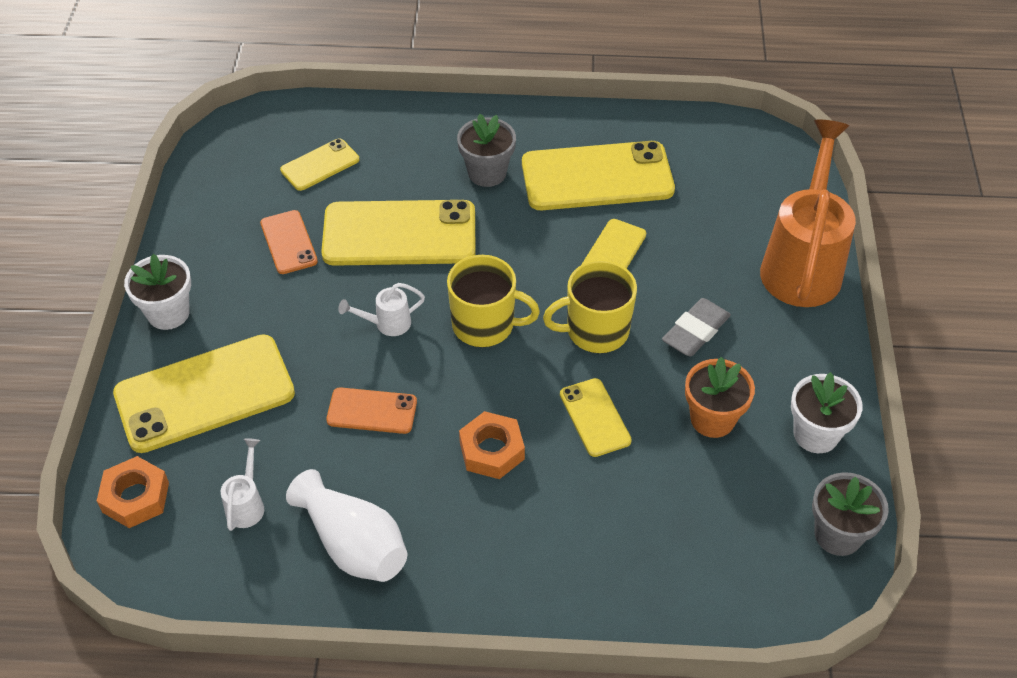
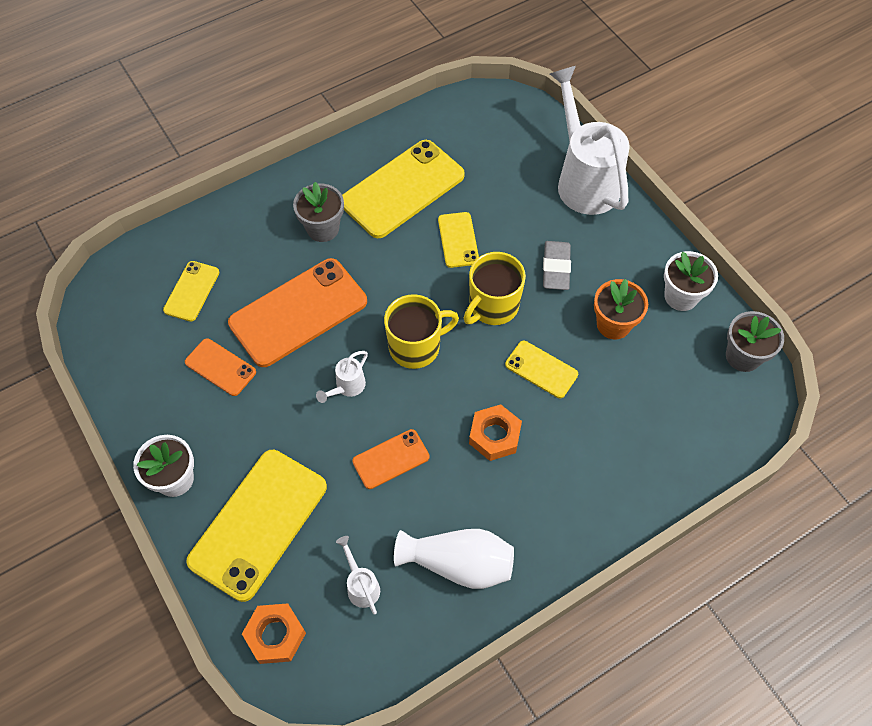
camera: 35 degrees left, 10 degrees up
(399, 234) = (298, 312): yellow phone -> orange phone
(803, 263) = (583, 179): orange watering can -> white watering can

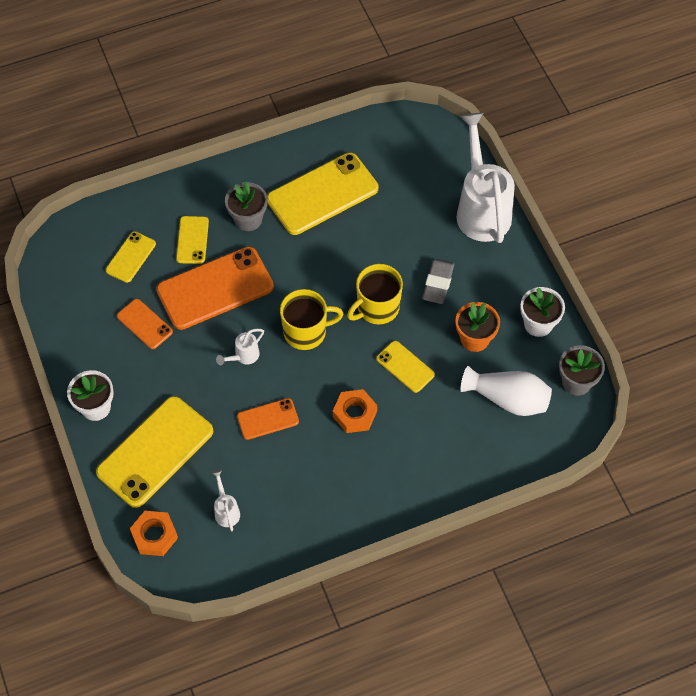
camera: 10 degrees right, 0 degrees up
(458, 240) = (360, 246): yellow phone -> yellow phone (192, 240)
(458, 563) = (304, 507): white vase -> white vase (508, 399)

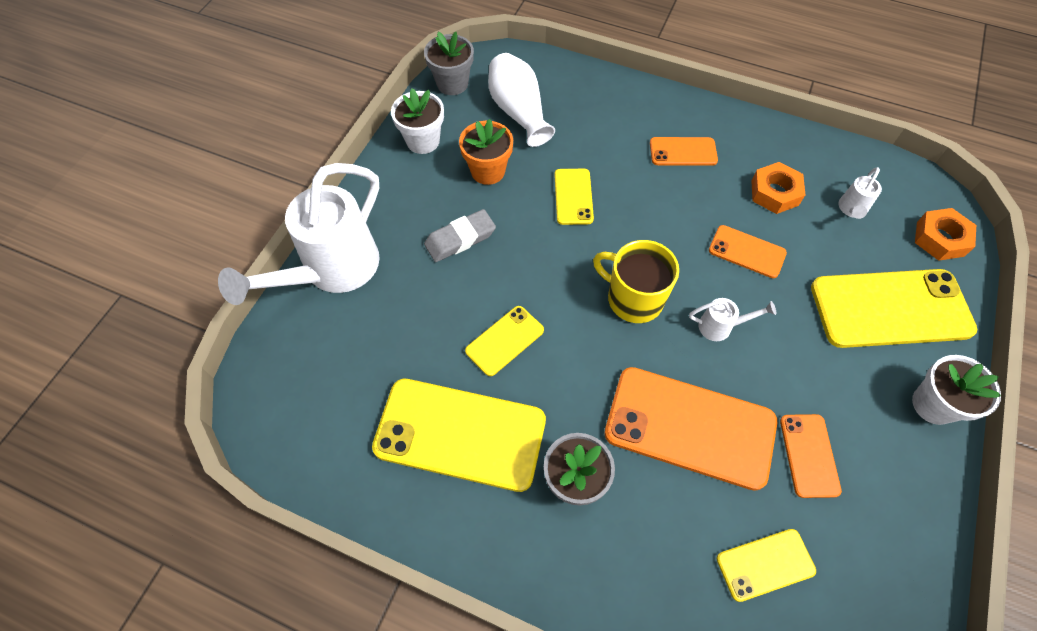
camera: 135 degrees left, 0 degrees up
(192, 240) = (666, 516): yellow phone -> yellow phone (504, 340)
(355, 414) = (659, 195): orange nut -> orange nut (774, 193)
(371, 462) = (683, 152): none -> orange phone
(377, 308) = (541, 264): yellow mug -> none

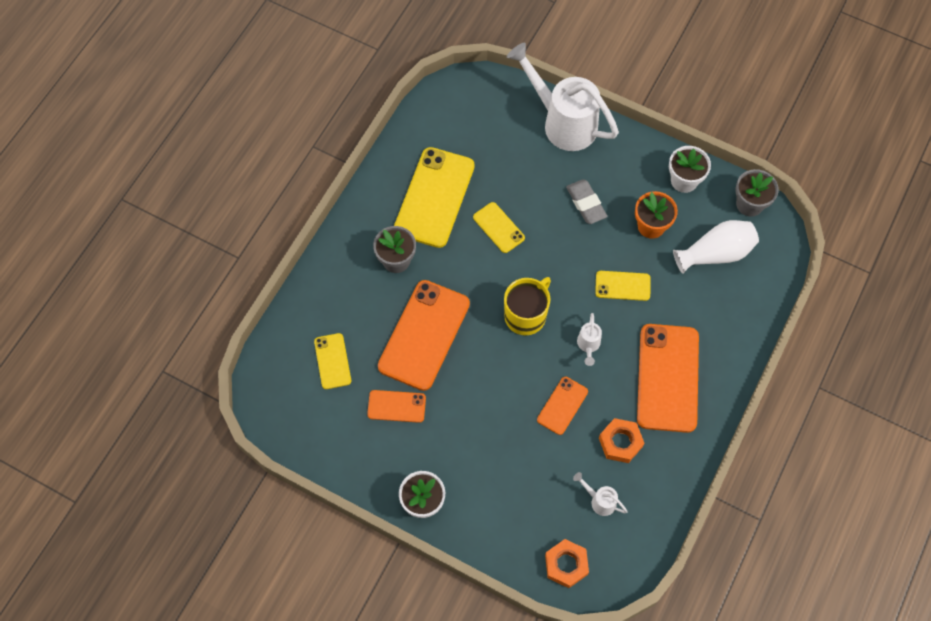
camera: 95 degrees right, 5 degrees up
(683, 152) = (667, 378): orange phone -> orange phone, size x1.97
(721, 327) = (497, 372): white watering can -> white watering can (588, 346)
(890, 308) = (503, 500): yellow phone -> none

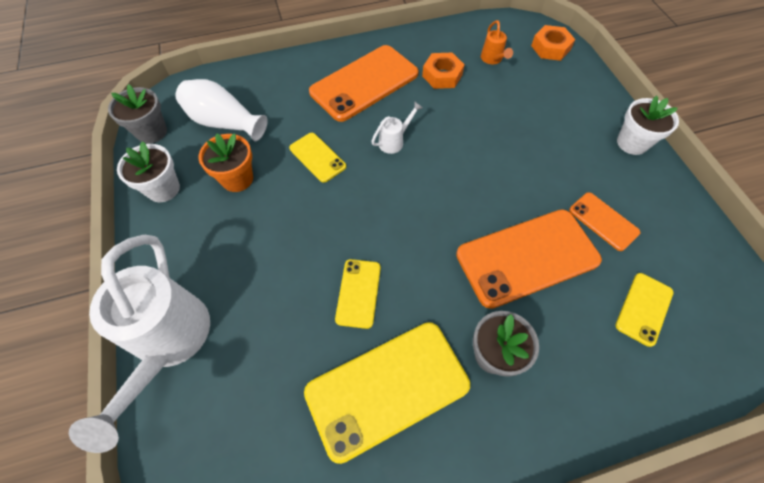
camera: 135 degrees left, 5 degrees down
(526, 315) = (418, 199): yellow mug -> none
(562, 405) = (459, 122): orange phone -> none
(586, 203) = (259, 242): grey eraser -> none
(599, 500) = (492, 60): white watering can -> orange watering can

